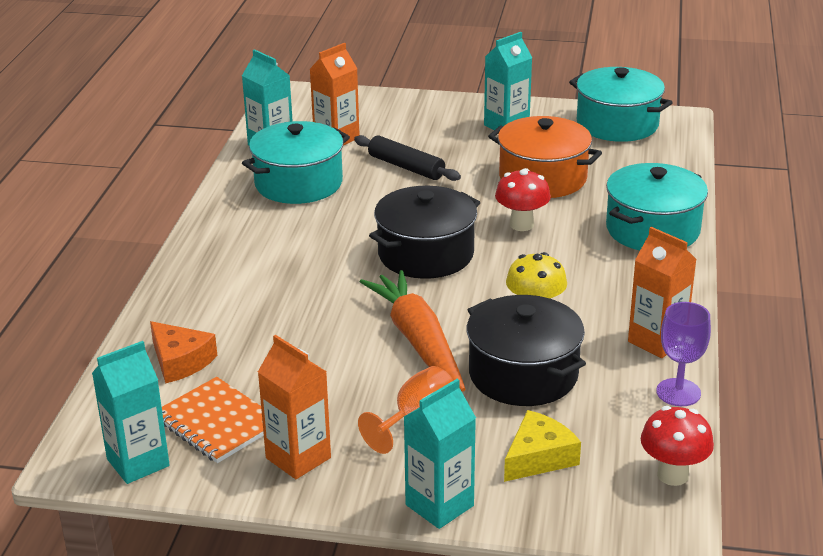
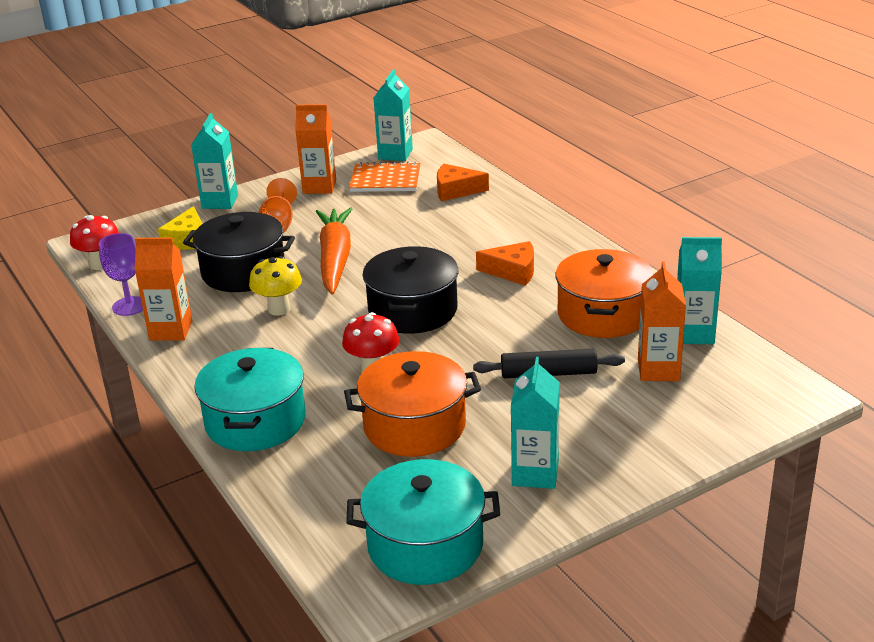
camera: 140 degrees right, 0 degrees up
(294, 246) = (513, 271): none -> orange cheese
(298, 183) = (603, 314): turquoise pot -> orange pot
(418, 341) = (335, 259): orange carrot -> orange carrot turned 120 degrees counterclockwise

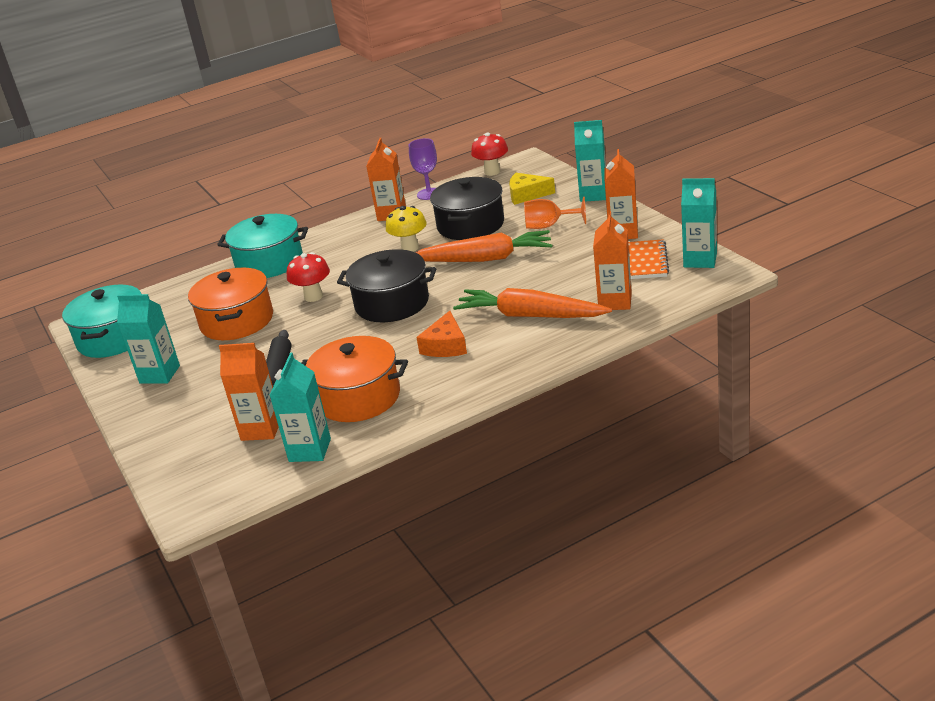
camera: 95 degrees right, 0 degrees up
(456, 190) = (615, 301): orange cheese -> orange carton
(467, 229) = (530, 316): none -> orange carrot

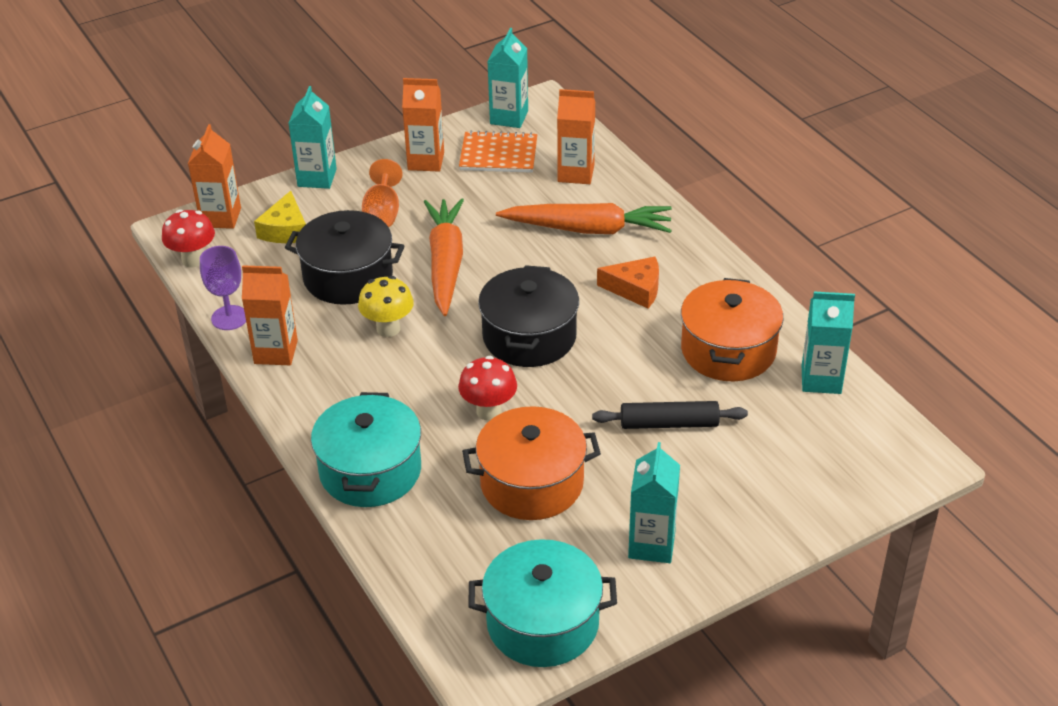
camera: 95 degrees left, 10 degrees up
(261, 429) = (781, 424): orange carton -> orange carton (221, 217)
(530, 316) = (588, 229): orange carrot -> orange carrot turned 105 degrees counterclockwise

